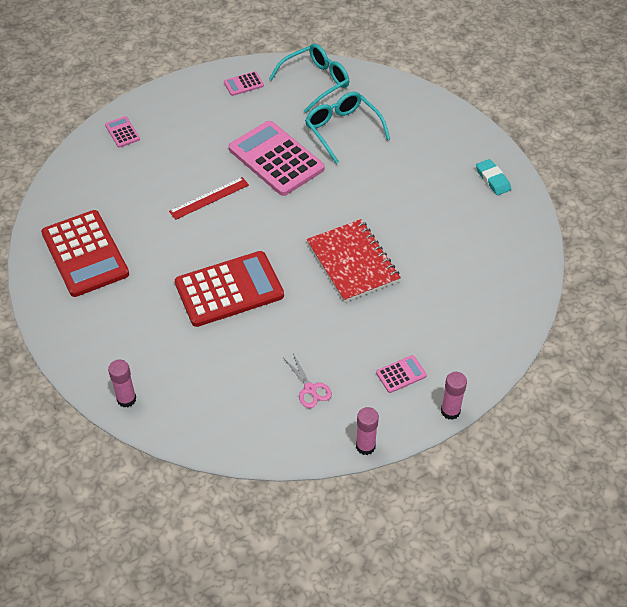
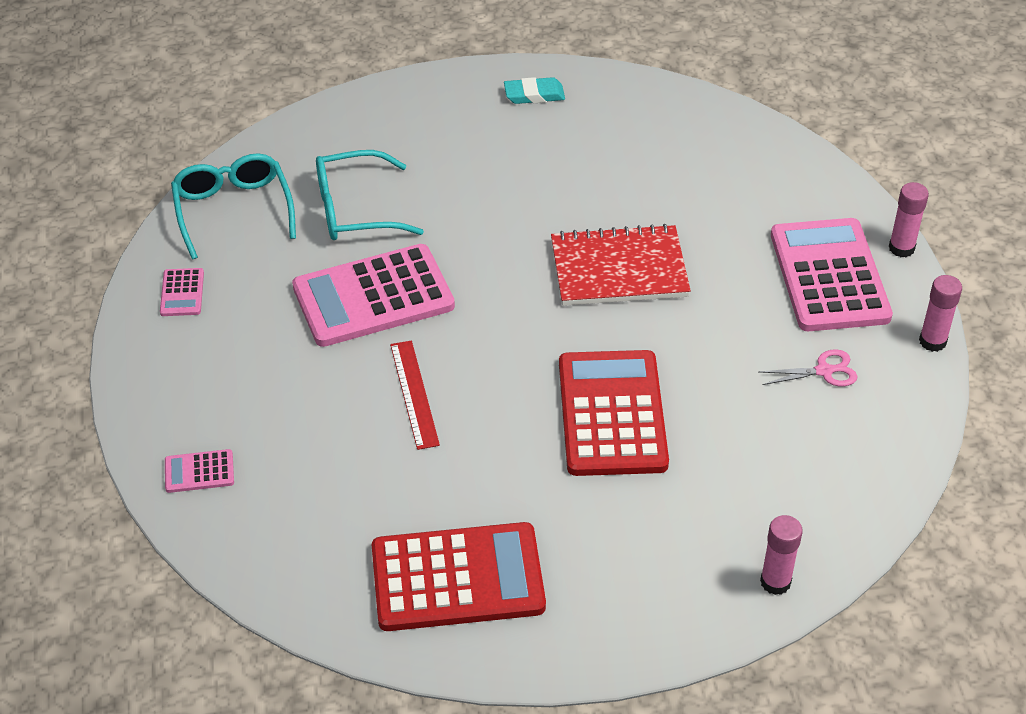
camera: 70 degrees left, 5 degrees down
(401, 374) = (829, 276): pink calculator -> pink calculator, size x2.33

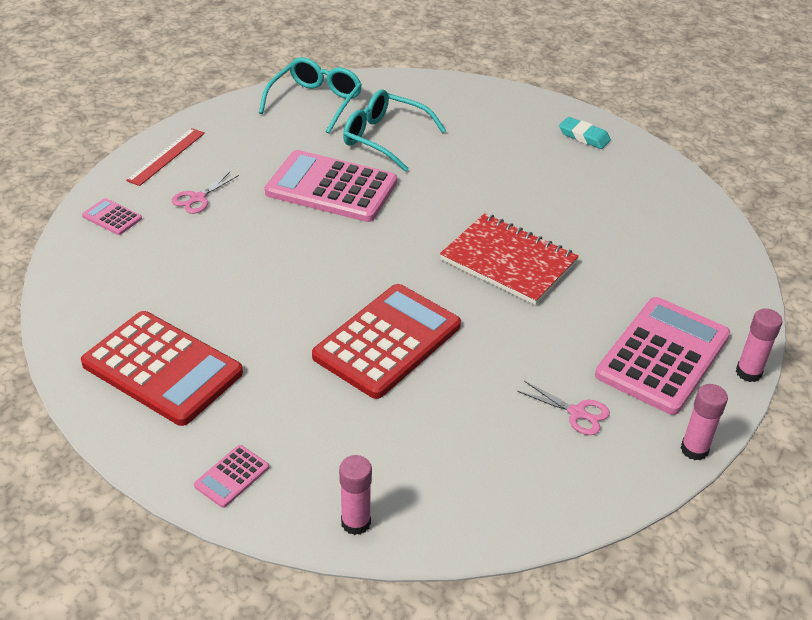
camera: 40 degrees right, 5 degrees down
(182, 293) = (231, 126): pink calculator -> pink calculator (231, 476)
(258, 394) = (197, 198): none -> pink scissors
(414, 394) = (282, 252): red ruler -> red ruler (166, 156)

